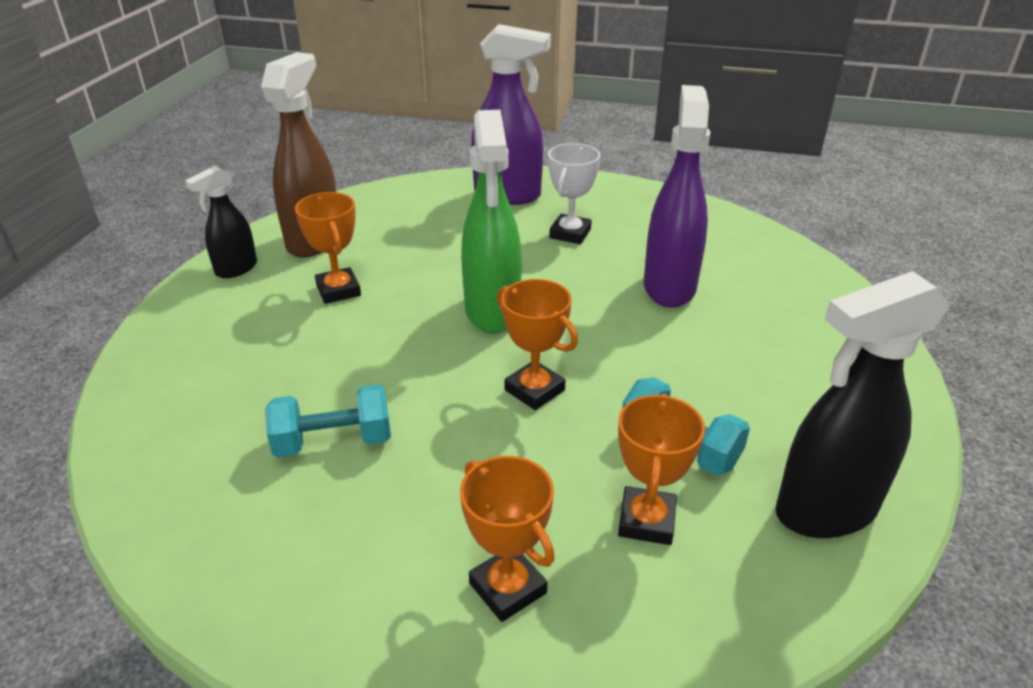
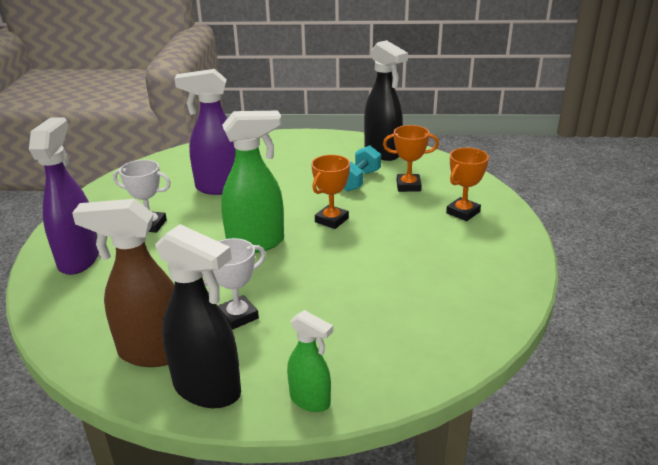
camera: 100 degrees left, 5 degrees down
(165, 328) = (310, 400): none -> green spray bottle
(236, 269) = (208, 389): black spray bottle -> black spray bottle, size x1.74
(333, 442) = (401, 277): turquoise dumbbell -> none
(338, 290) = (238, 316): orange trophy -> white trophy

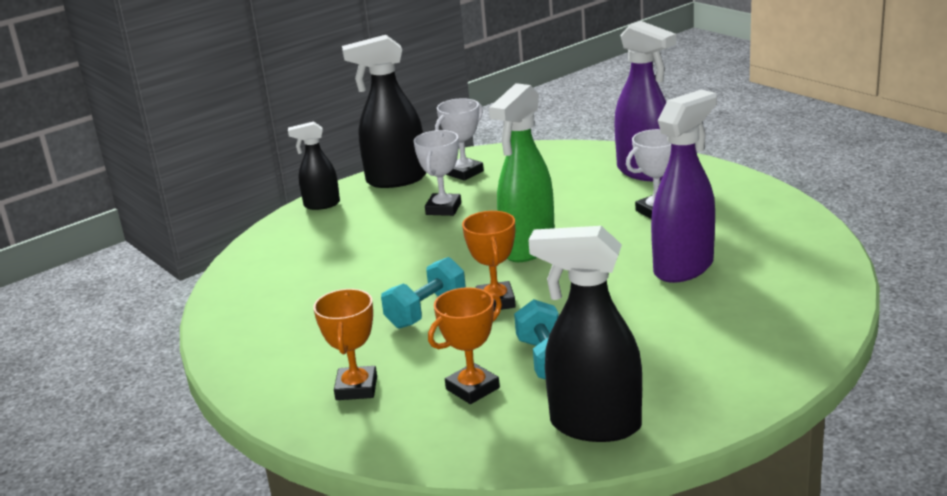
camera: 140 degrees right, 5 degrees down
(153, 352) = (464, 173): brown spray bottle -> white trophy
(310, 400) = (321, 205): green spray bottle -> black spray bottle
(374, 235) = (426, 311): none -> turquoise dumbbell

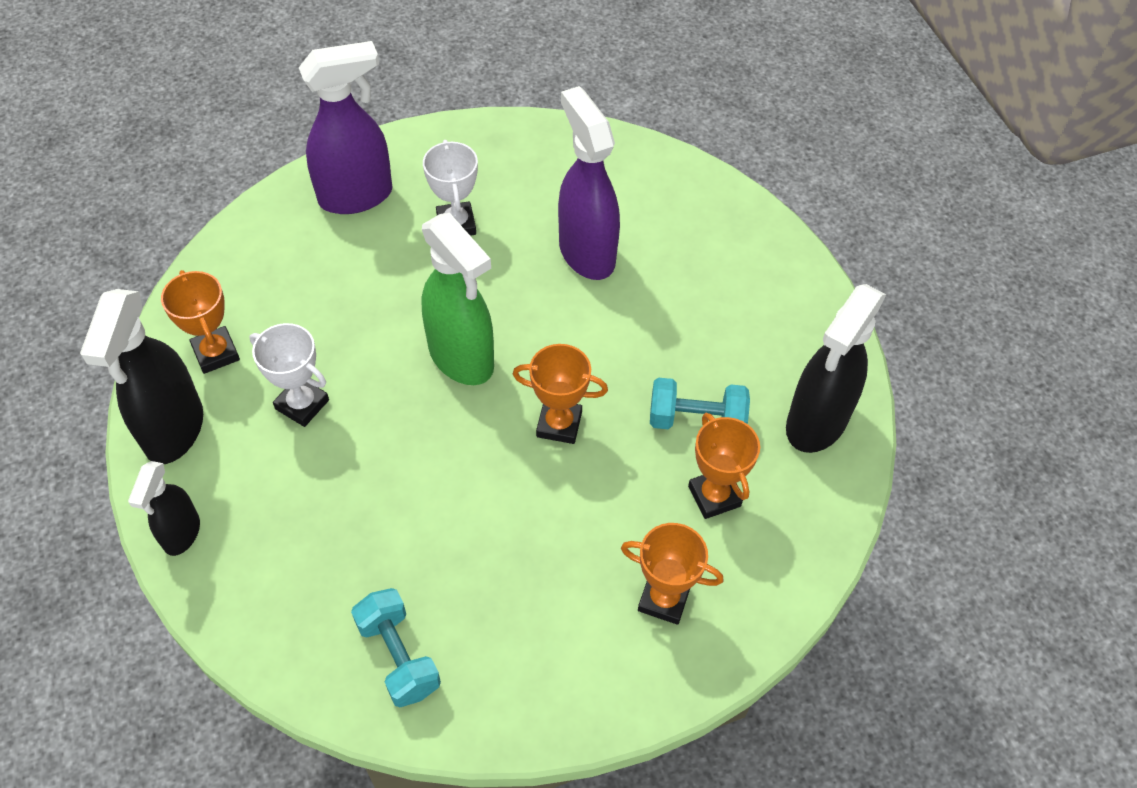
camera: 75 degrees left, 30 degrees up
(426, 311) = (542, 493): turquoise dumbbell -> turquoise dumbbell (398, 656)
(464, 173) = (216, 353): white trophy -> orange trophy

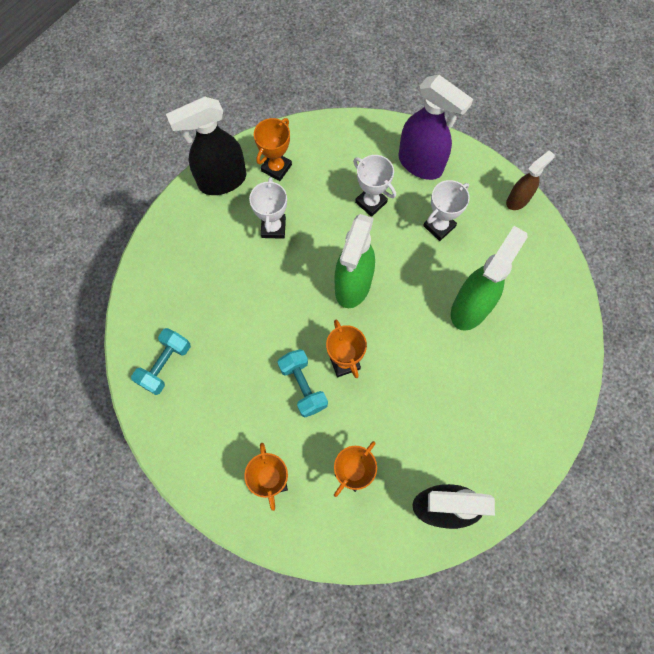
camera: 60 degrees right, 15 degrees up
(181, 534) = (170, 224): black spray bottle -> none
(362, 275) = (371, 202): none -> white trophy
(487, 132) = (518, 200): none -> brown spray bottle
(586, 253) = (470, 307): purple spray bottle -> green spray bottle
(696, 420) = (396, 435): turquoise dumbbell -> turquoise dumbbell (303, 386)

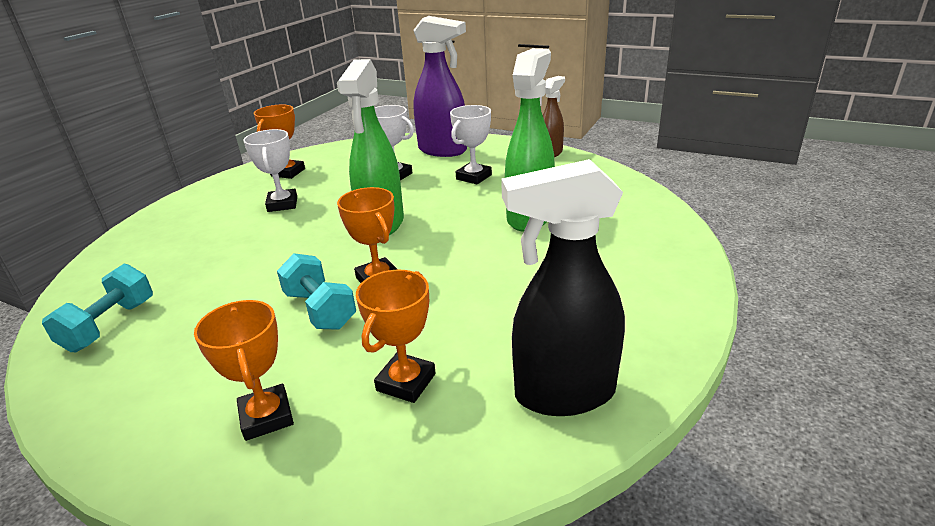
camera: 10 degrees left, 40 degrees down
(222, 181) = (224, 187): black spray bottle -> none

